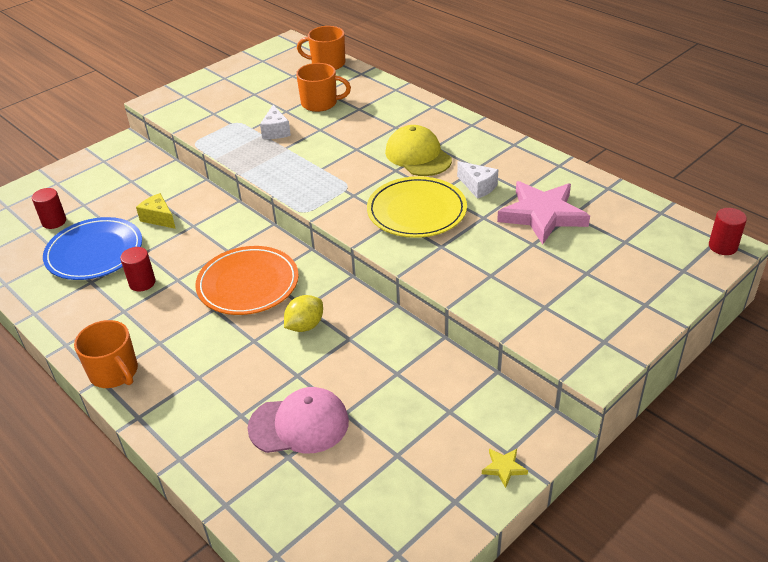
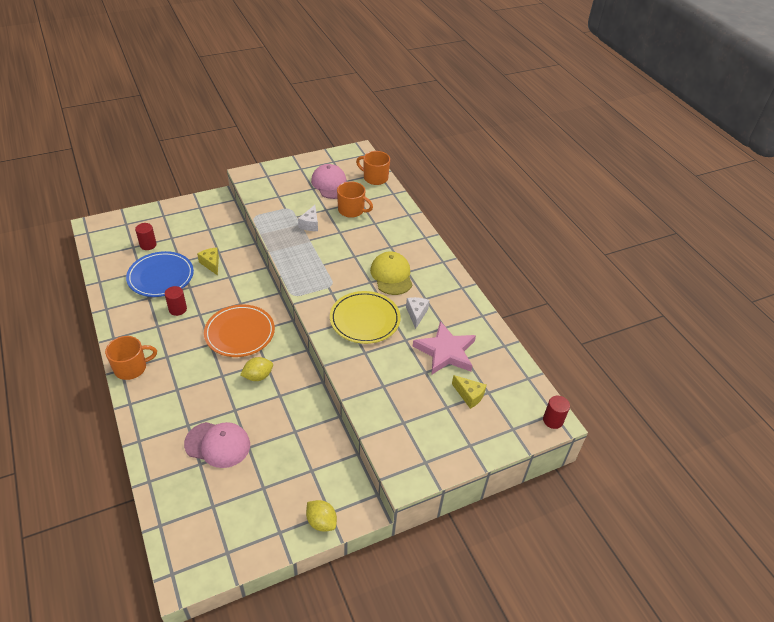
camera: 15 degrees right, 5 degrees up
(114, 372) = (131, 368): orange mug -> orange mug turned 90 degrees counterclockwise
(275, 84) = (330, 184): none -> pink cap
(478, 187) = (416, 314): white cheese -> white cheese turned 150 degrees counterclockwise
(504, 468) = (321, 522): yellow star -> yellow lemon
(605, 252) = (469, 395): none -> yellow cheese

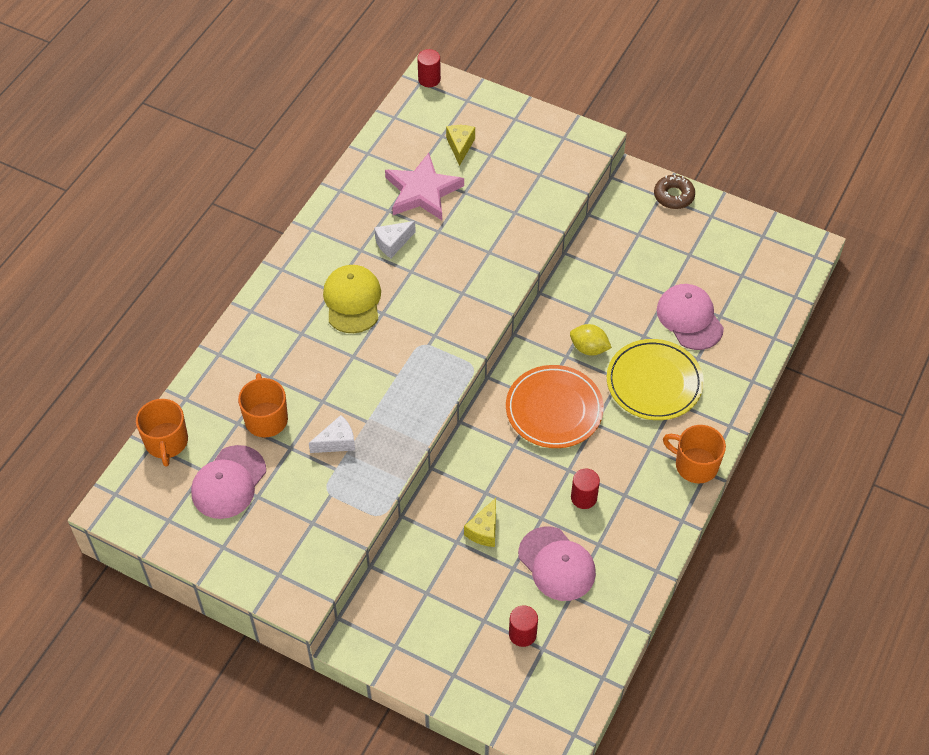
camera: 125 degrees left, 10 degrees up
(161, 276) = (557, 564): blue plate -> pink cap
(321, 522) = (673, 196): yellow lemon -> brown donut
(365, 319) = (445, 280): yellow plate -> yellow plate (654, 382)
(391, 275) = (352, 300): yellow cap -> yellow cap turned 135 degrees clockwise

